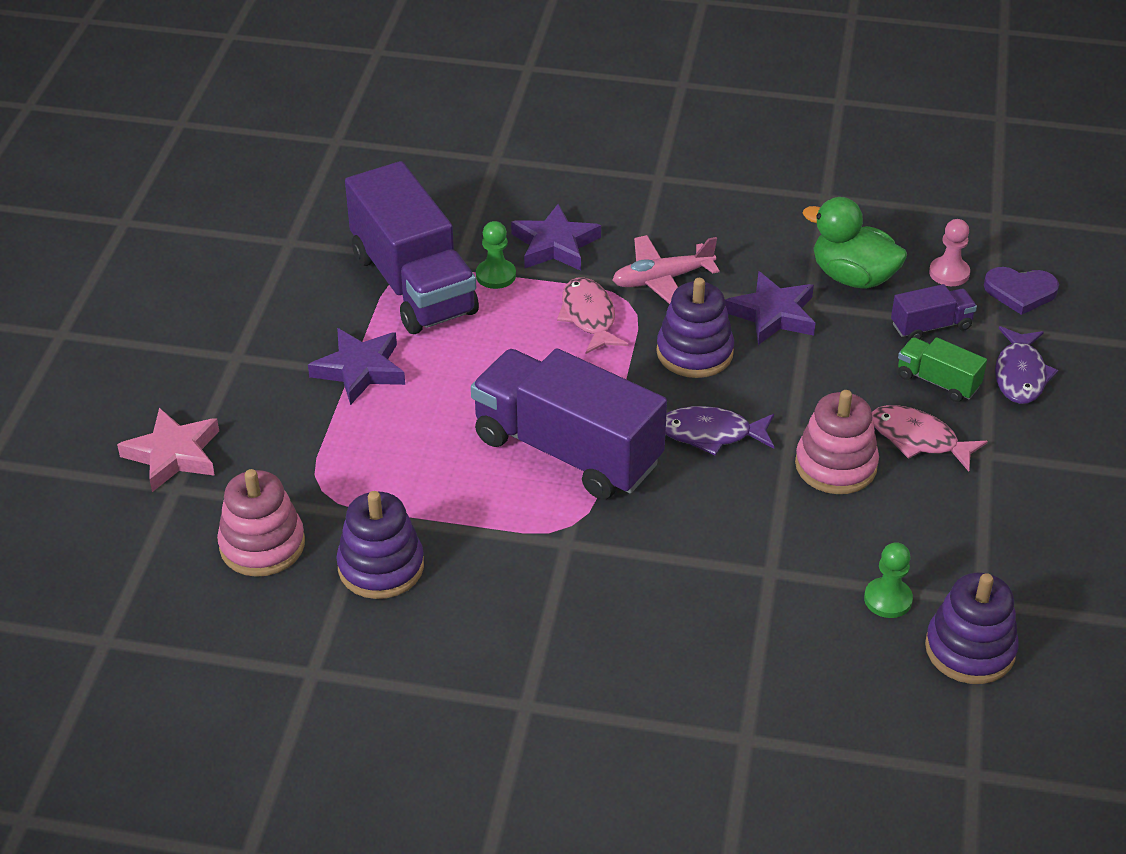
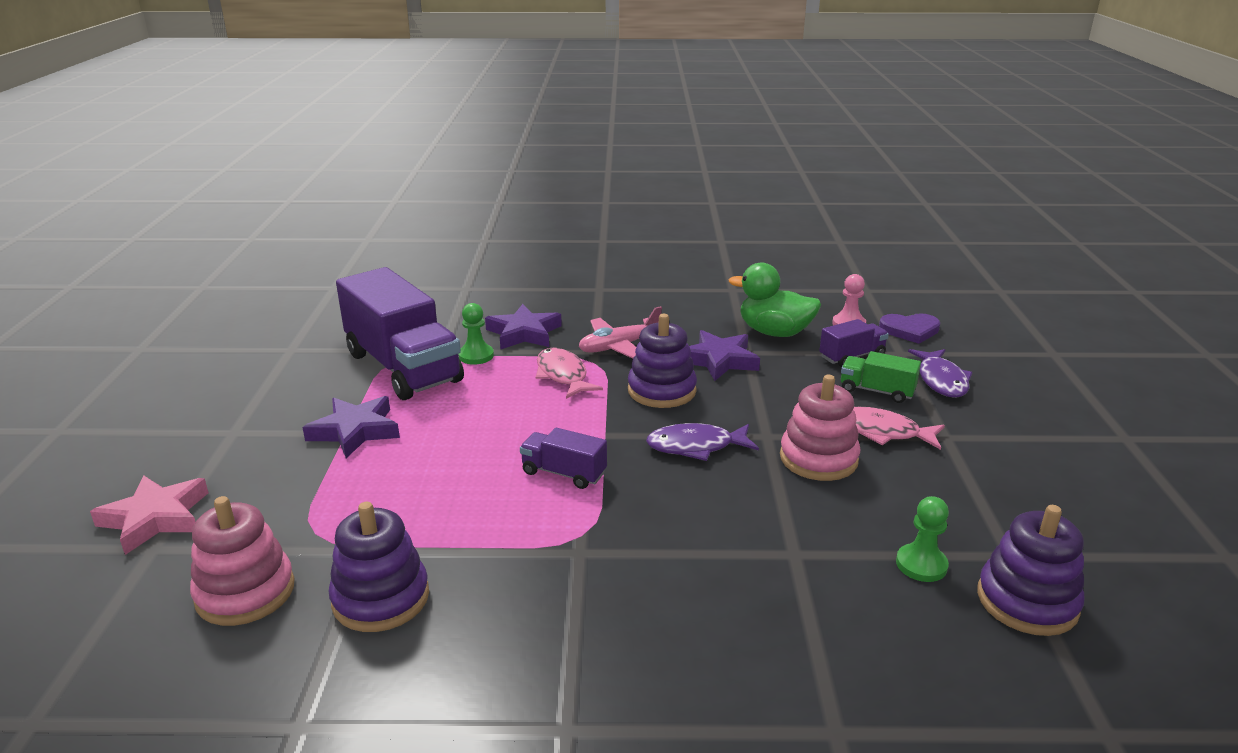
camera: 10 degrees left, 15 degrees down
(567, 451) = (564, 473): purple truck -> purple truck, size x0.45

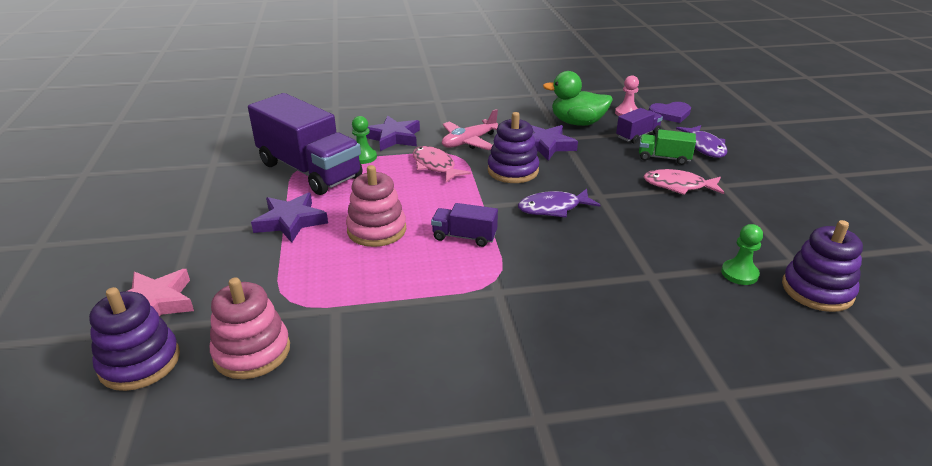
camera: 10 degrees left, 5 degrees up
(381, 598) = (362, 343): purple stacking toy -> purple stacking toy (139, 362)
(818, 459) = (642, 208): pink stacking toy -> pink stacking toy (376, 230)

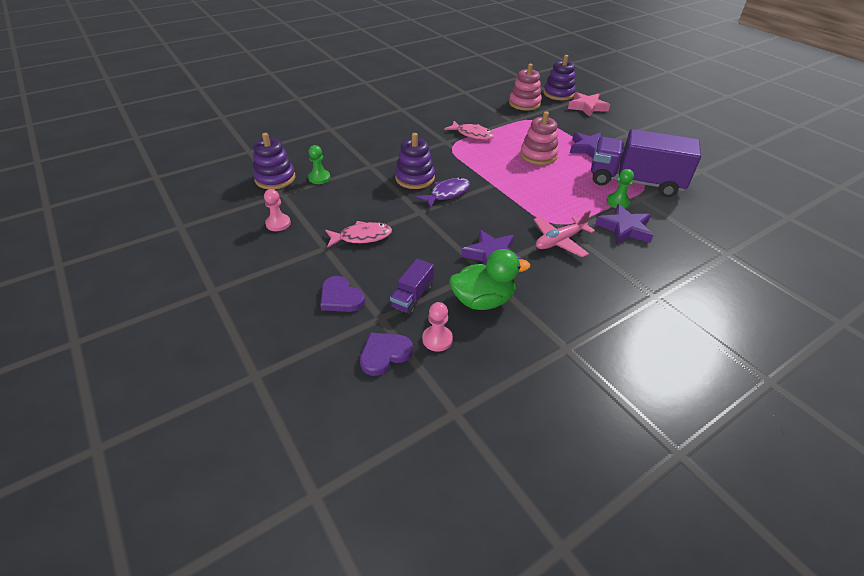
camera: 155 degrees right, 10 degrees up
(435, 166) = (557, 208): pink fish -> pink fish (472, 134)
(464, 237) = (486, 163): purple truck -> none
(469, 142) = (559, 241): pink plane -> pink plane turned 150 degrees counterclockwise
(513, 171) = (497, 218): purple stacking toy -> purple stacking toy (415, 178)
(664, 158) = (379, 268): green truck -> none
(704, 147) = (340, 297): purple fish -> purple heart
(788, 221) = (278, 223): none -> pink pawn

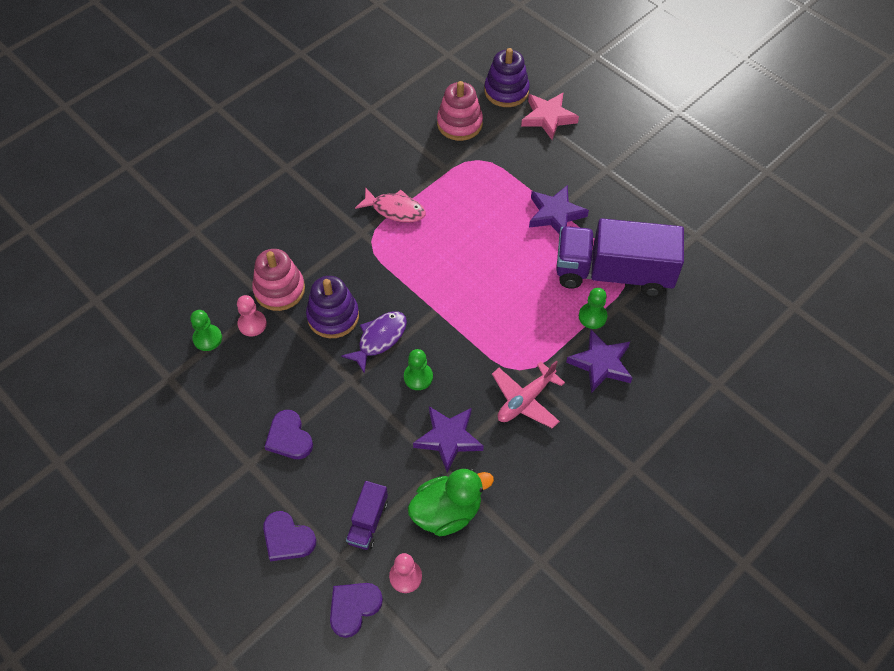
camera: 10 degrees left, 15 degrees up
(275, 178) = (149, 350): purple stacking toy -> none
(278, 223) = (179, 434): pink pawn -> pink pawn (252, 324)
(362, 237) = (289, 437): pink fish -> purple heart
(473, 217) = (418, 377): none -> green pawn
(538, 155) = (488, 240): pink stacking toy -> pink stacking toy (279, 289)

